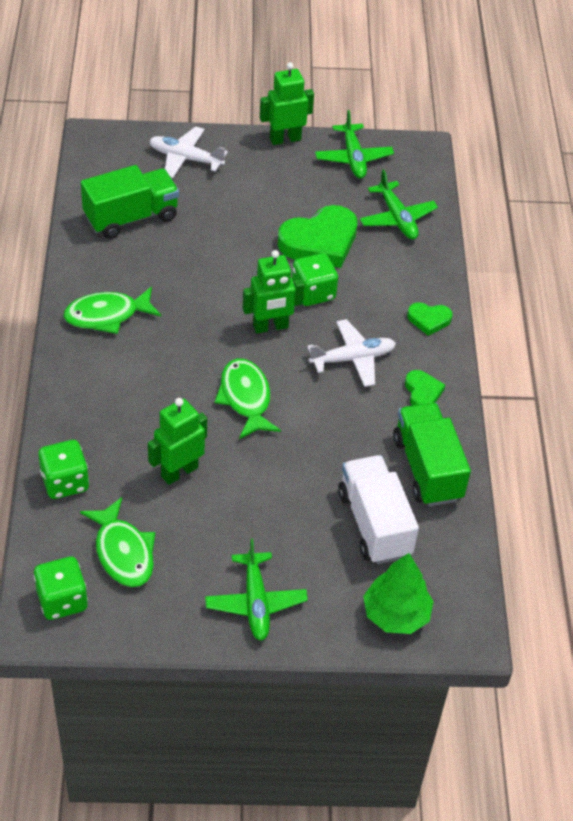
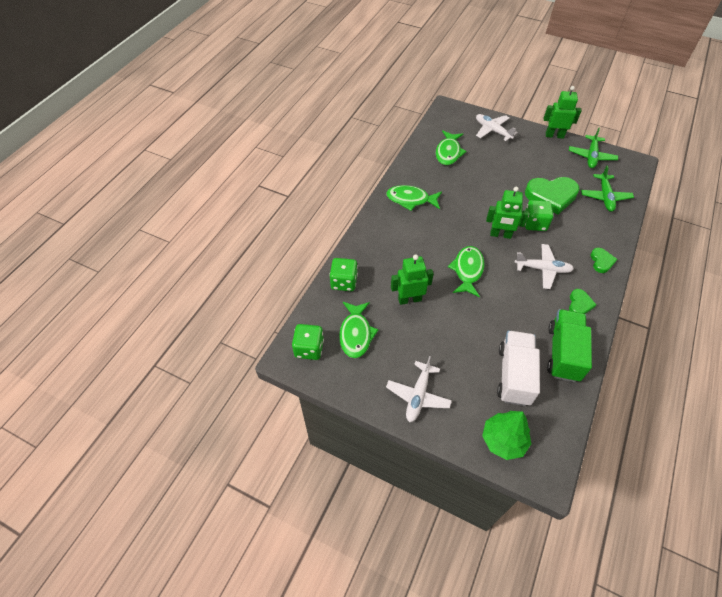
camera: 30 degrees right, 5 degrees up
(131, 217) = (448, 152): green truck -> green fish
(255, 603) = (418, 395): green plane -> white plane
(429, 320) = (601, 262): green heart -> green heart turned 120 degrees counterclockwise

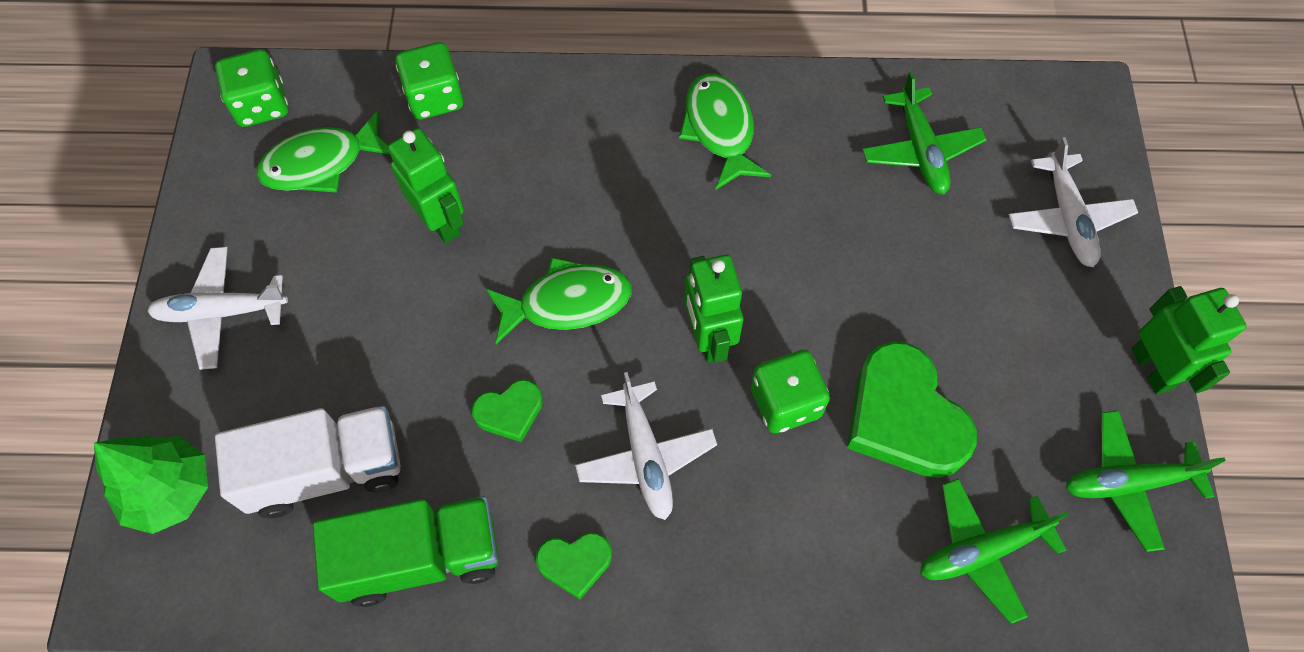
camera: 65 degrees right, 10 degrees up
(448, 152) = (920, 150): green fish -> green plane
(492, 131) = (1067, 218): white plane -> white plane turned 150 degrees clockwise
(601, 262) = (736, 588): green heart -> green heart (509, 412)

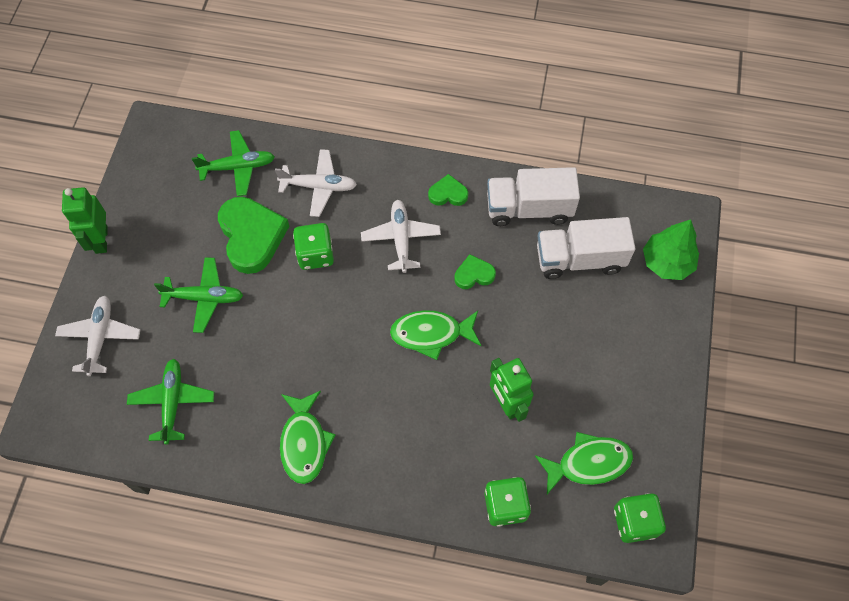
camera: 170 degrees left, 0 degrees up
(221, 312) = (649, 363): white plane -> white plane (319, 186)
(420, 557) = (529, 209): green truck -> white truck
(708, 338) = (350, 298): green robot -> none
(1127, 483) = (147, 186): green plane -> green plane (204, 298)

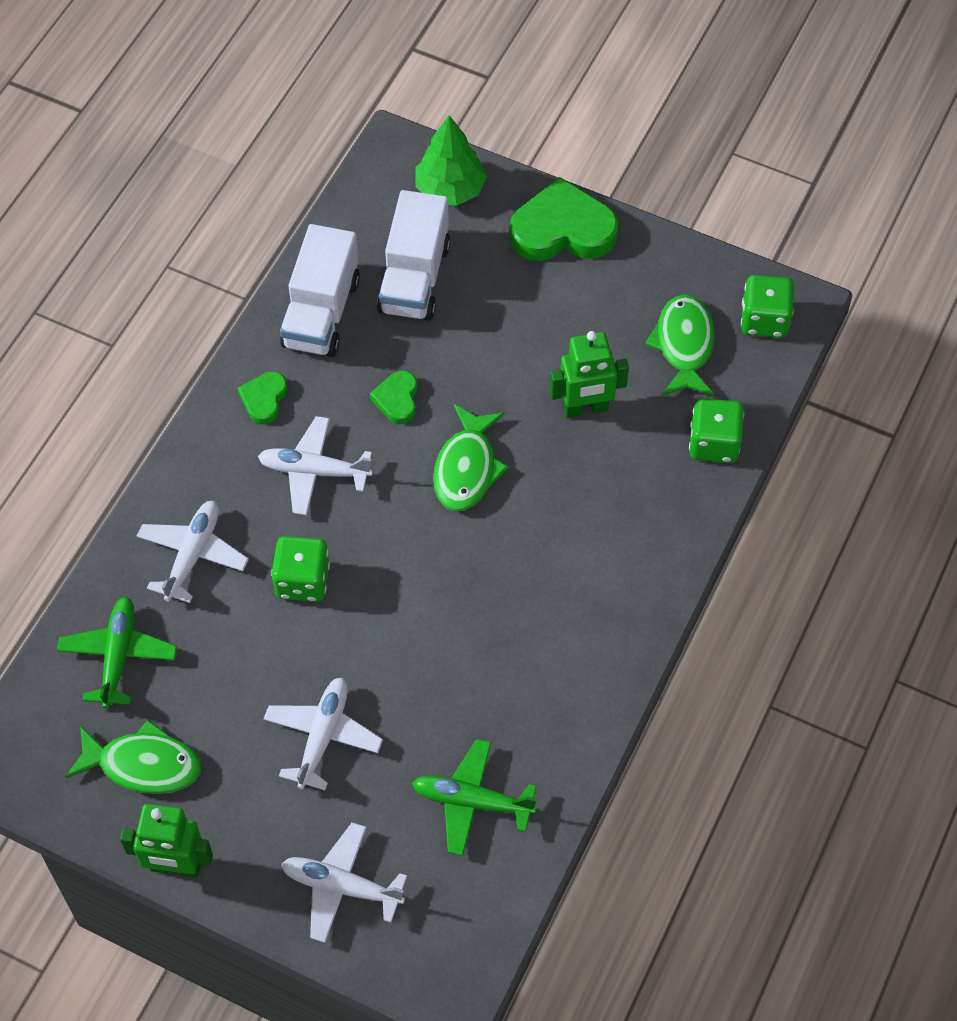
camera: 75 degrees left, 5 degrees down
(204, 298) = (323, 736): green plane -> white plane
(252, 236) = (244, 657): green heart -> green heart (562, 230)
(304, 442) = (575, 647): green fish -> green fish (143, 765)

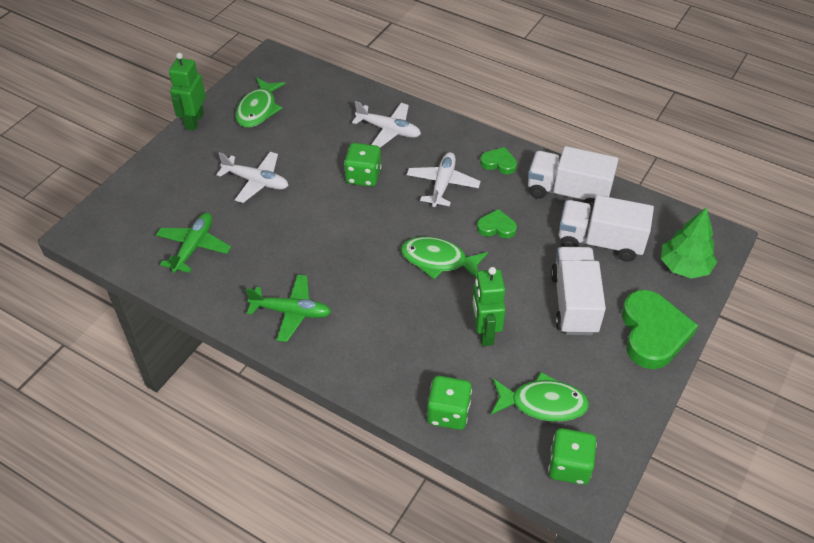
camera: 95 degrees right, 10 degrees down
(118, 655) = (328, 100): green plane -> green plane (292, 312)
(341, 886) = (159, 186): white plane -> none
(525, 310) = (574, 303): none -> white truck

